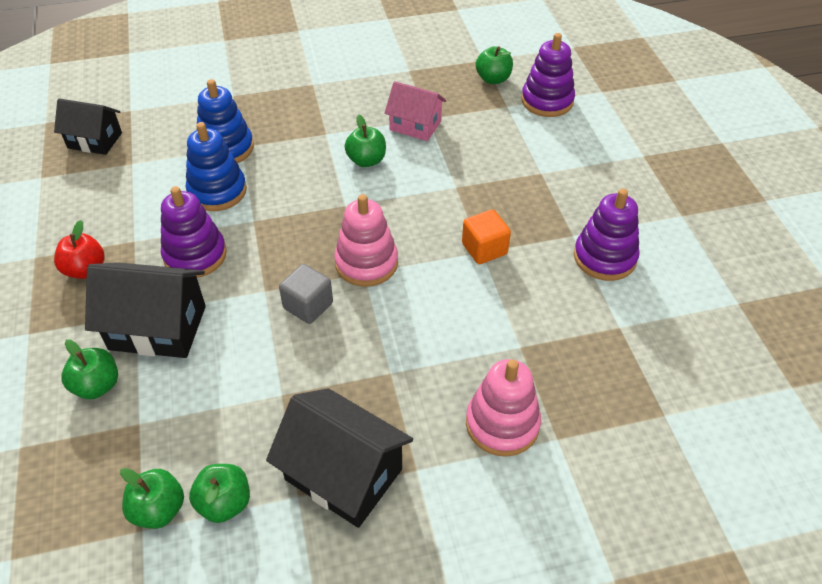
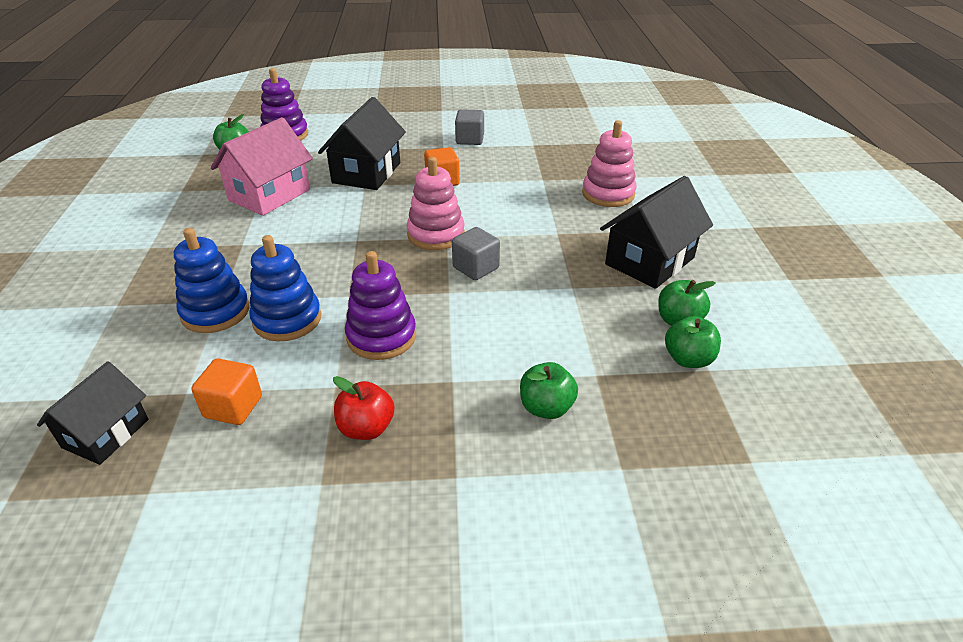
camera: 80 degrees left, 10 degrees down
(115, 191) = (233, 407): none -> orange cube
(158, 328) = (477, 363): black house -> black house (367, 173)
(366, 160) = (301, 224): green apple -> none
(415, 125) = (269, 195): pink house -> pink house, size x1.53
(604, 257) = (470, 139): purple stacking toy -> grey cube

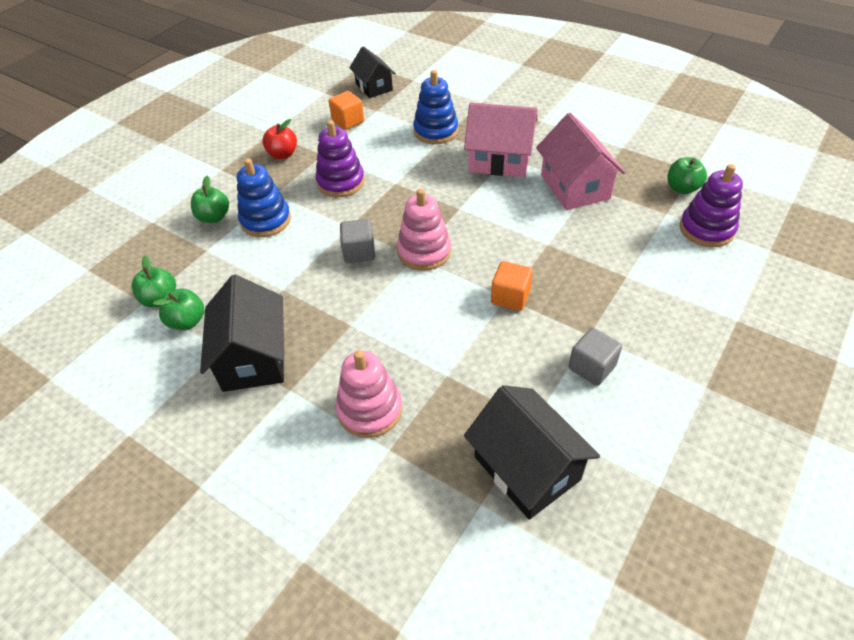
camera: 130 degrees right, 10 degrees up
(252, 246) = (499, 160): none -> pink house
(287, 319) = (398, 153): blue stacking toy -> blue stacking toy (265, 220)
(367, 173) = (571, 254): black house -> black house (526, 468)

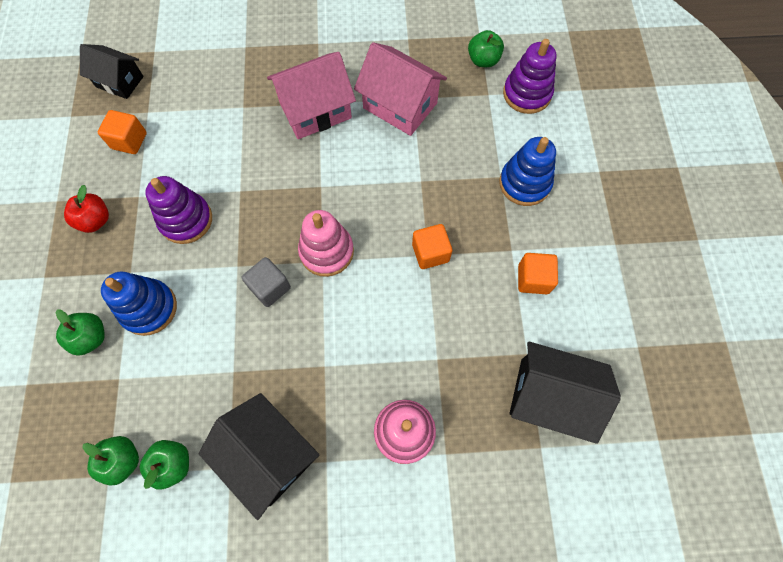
camera: 40 degrees left, 20 degrees up
(435, 131) = (229, 107): blue stacking toy -> blue stacking toy (524, 183)
(591, 367) = (533, 279): grey cube -> orange cube

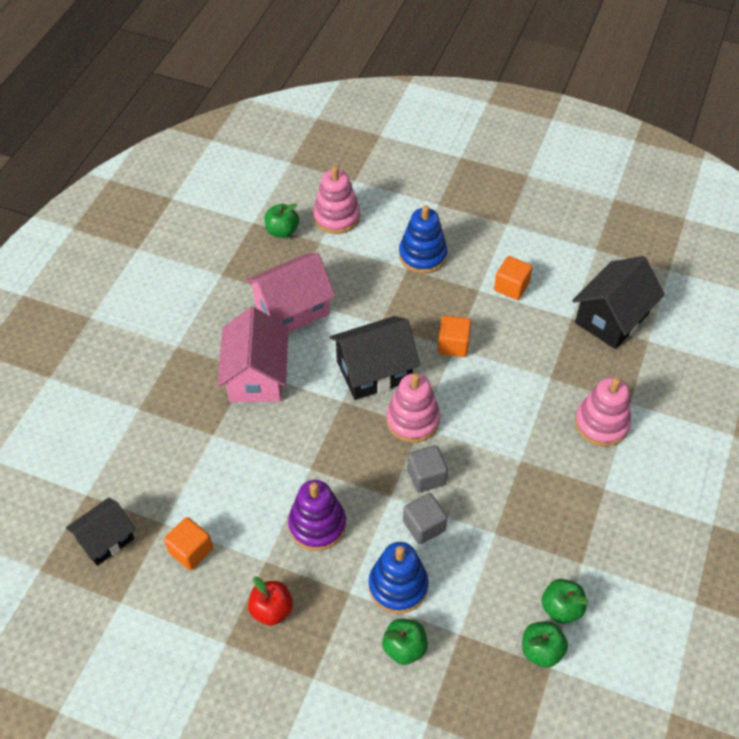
camera: 65 degrees left, 15 degrees down
(217, 306) = (424, 526): none -> grey cube
(268, 455) = (582, 529): black house -> black house (374, 371)
(527, 94) = (336, 217): purple stacking toy -> pink stacking toy

